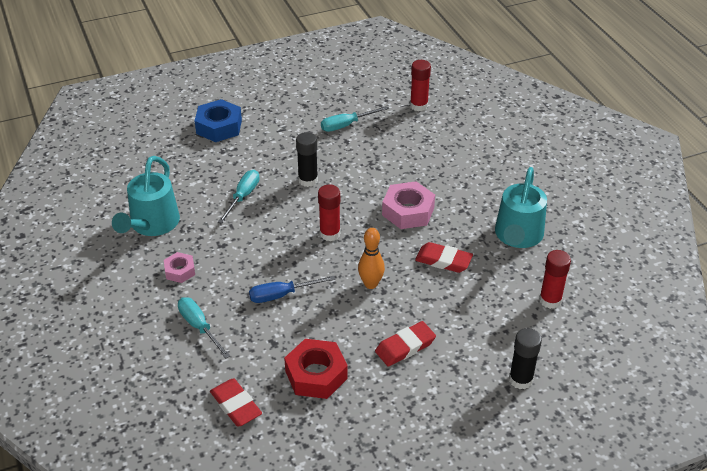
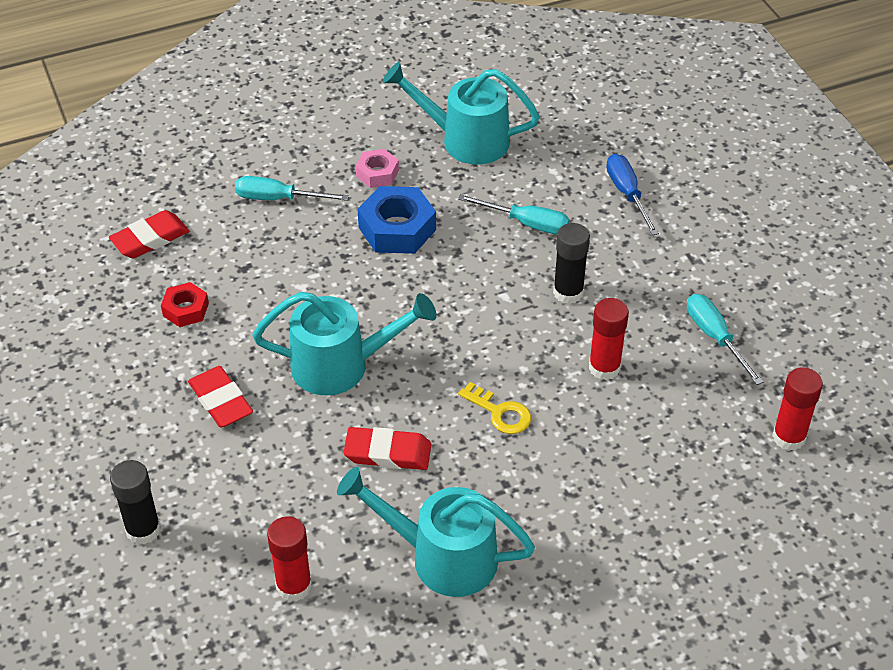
camera: 90 degrees right, 5 degrees up
(199, 327) = (278, 198): turquoise screwdriver -> turquoise screwdriver turned 135 degrees counterclockwise
(219, 127) = (687, 188): blue nut -> blue nut (397, 228)
(281, 295) = (327, 272): blue screwdriver -> blue screwdriver (627, 194)
(316, 374) = (186, 309): red nut -> red nut, size x0.58
(330, 234) = (448, 319): red glue stick -> red glue stick (604, 368)
(371, 284) = (342, 365): orange bowling pin -> turquoise watering can
(408, 211) = (500, 412): pink nut -> yellow key
(443, 260) = (387, 453): red eraser -> red eraser turned 75 degrees clockwise

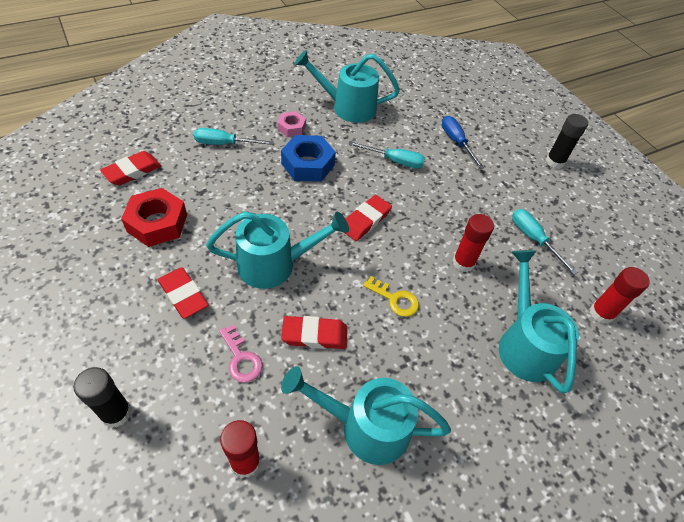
camera: 10 degrees left, 5 degrees up
(186, 309) = (157, 223): red nut -> red nut, size x1.73
(293, 477) = (241, 358): none -> pink key
(472, 309) = (365, 220): none -> red eraser
(568, 292) = (429, 208): black glue stick -> black glue stick (555, 162)
(668, 471) = (524, 343): none -> turquoise watering can

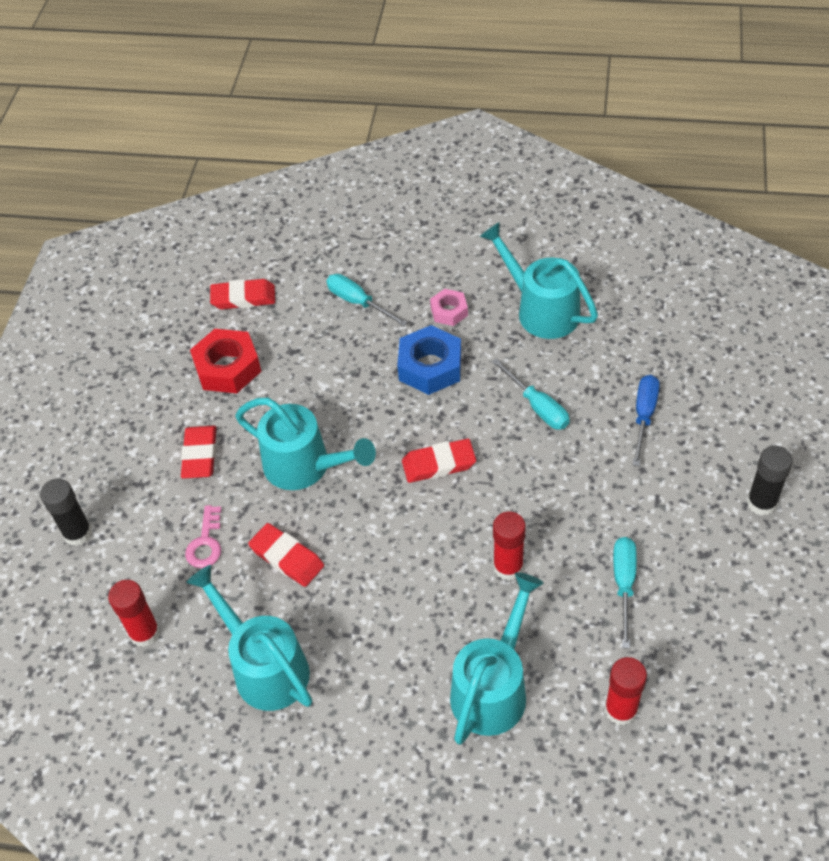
camera: 45 degrees right, 0 degrees up
(395, 299) = (396, 566): yellow key -> none

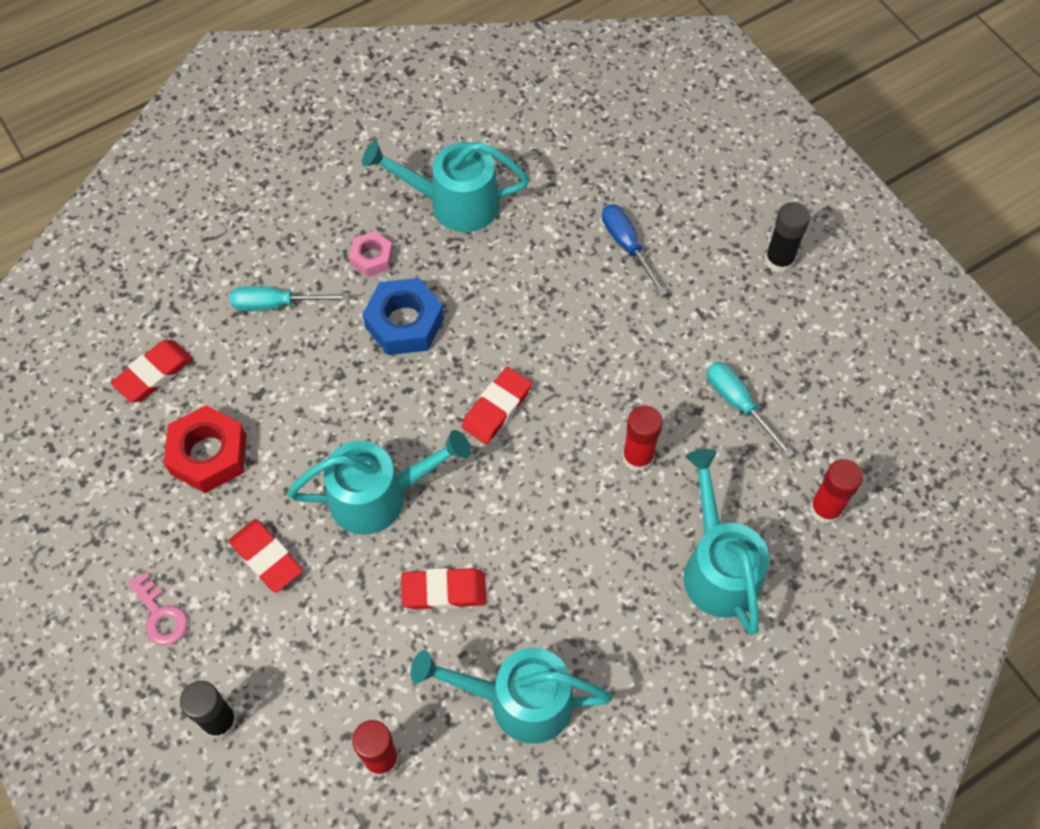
camera: 45 degrees left, 10 degrees up
(206, 543) = (356, 634): pink key -> pink key (160, 615)
(537, 407) = (533, 297): turquoise screwdriver -> none

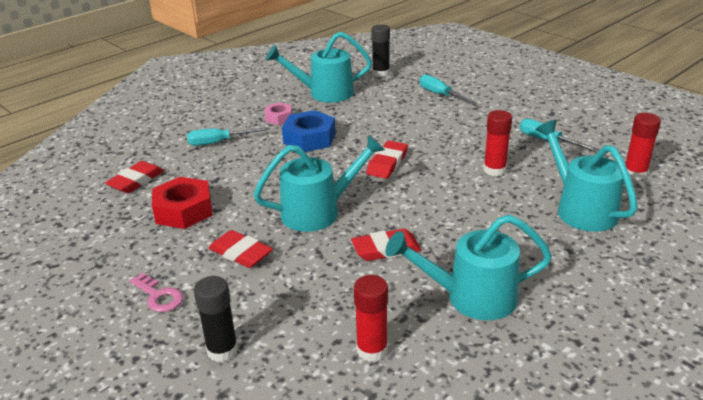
camera: 10 degrees left, 30 degrees down
(627, 246) = (440, 94): blue screwdriver -> turquoise screwdriver
(779, 260) = (536, 88): black glue stick -> black glue stick (381, 73)

